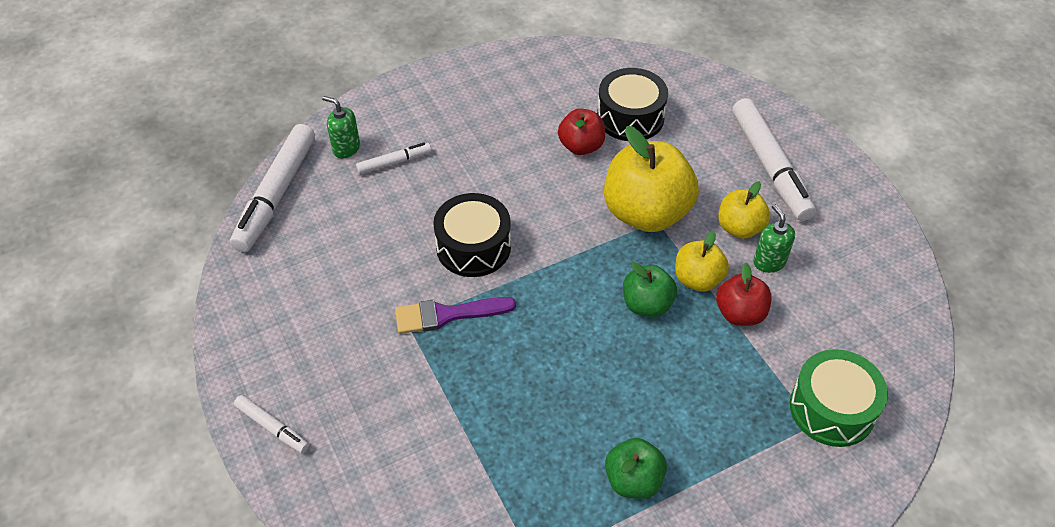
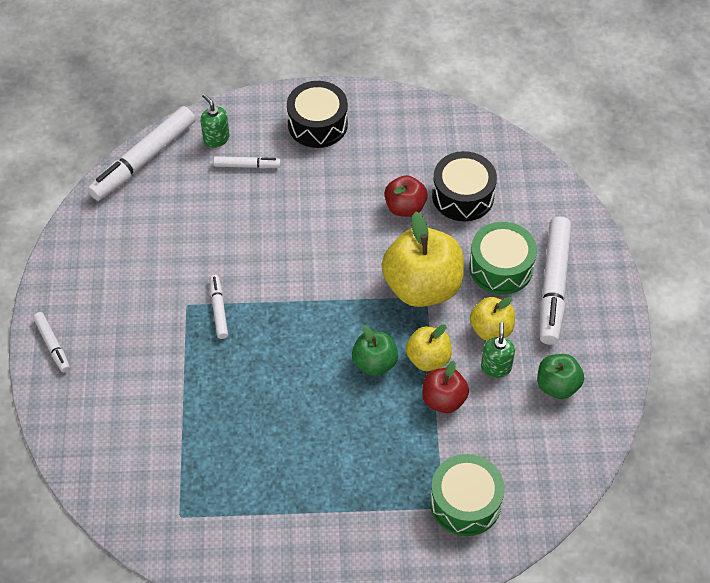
camera: 25 degrees right, 5 degrees up
(447, 315) = (218, 309): purple brush -> white marker
(473, 247) = (269, 262): black drum -> black drum (317, 124)
(633, 480) = (281, 490): green apple -> green apple (557, 385)
(710, 168) = (501, 267): none -> green drum

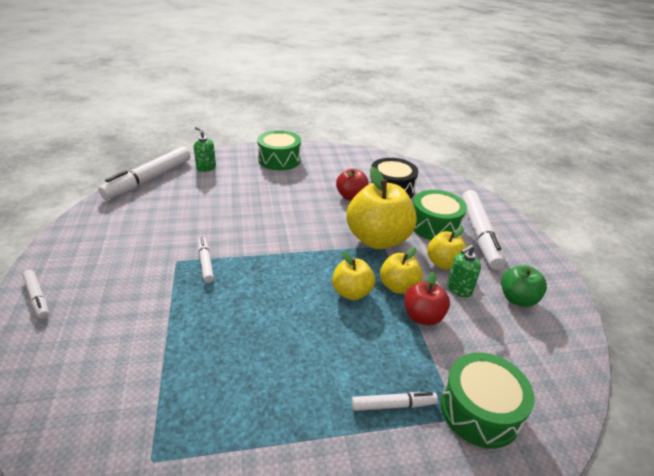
camera: 10 degrees left, 20 degrees down
(247, 165) = (229, 179): white marker -> white marker (393, 405)
(317, 124) = (279, 160): black drum -> green drum
(374, 363) = (351, 292): green apple -> yellow apple
(496, 367) = (459, 289): green soap dispenser -> green soap dispenser turned 120 degrees counterclockwise

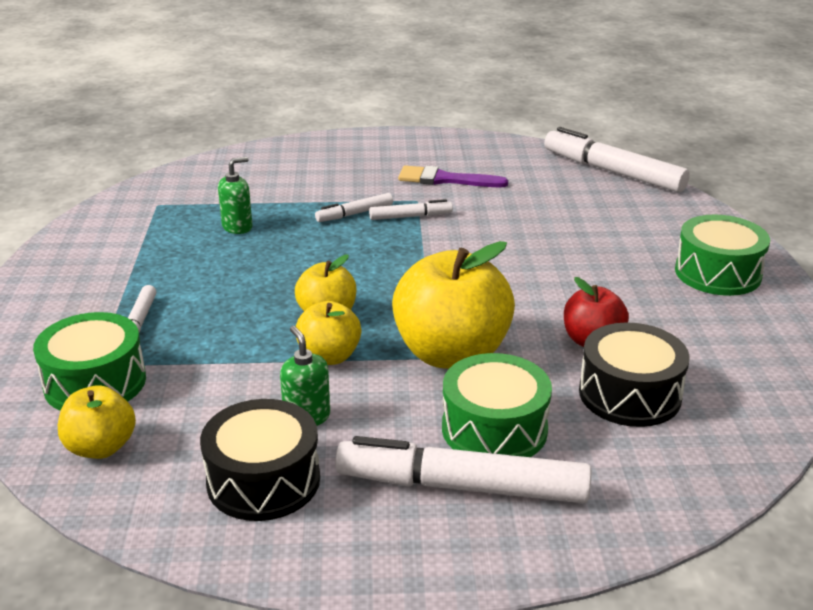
camera: 100 degrees right, 5 degrees down
(37, 297) = (369, 142): white marker -> white marker (354, 214)
(141, 248) = (445, 179): none -> purple brush
(206, 168) = (661, 209): green soap dispenser -> green soap dispenser (237, 227)
(422, 316) = (260, 368): red apple -> none
(443, 263) = (376, 415): yellow apple -> yellow apple (101, 447)
(517, 299) = (263, 480): green apple -> black drum

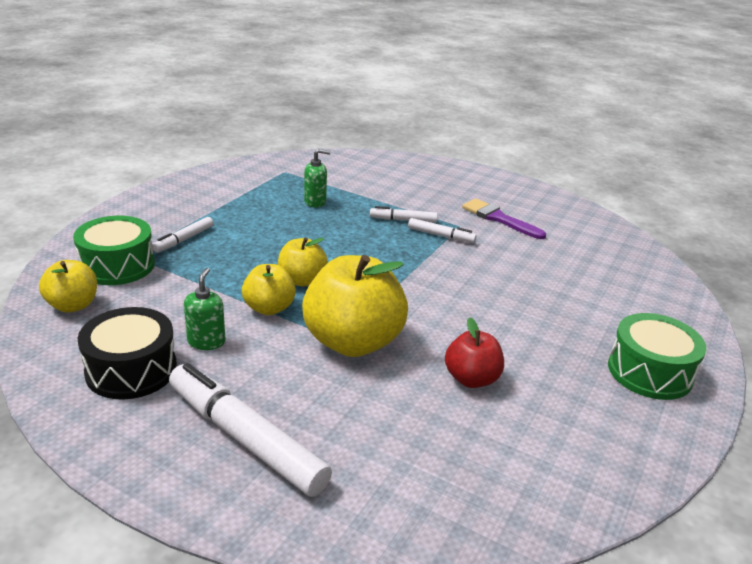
camera: 30 degrees right, 0 degrees up
(494, 429) = (317, 409): green drum -> none
(612, 172) = (648, 258): white marker -> none
(629, 394) = (452, 433): black drum -> none

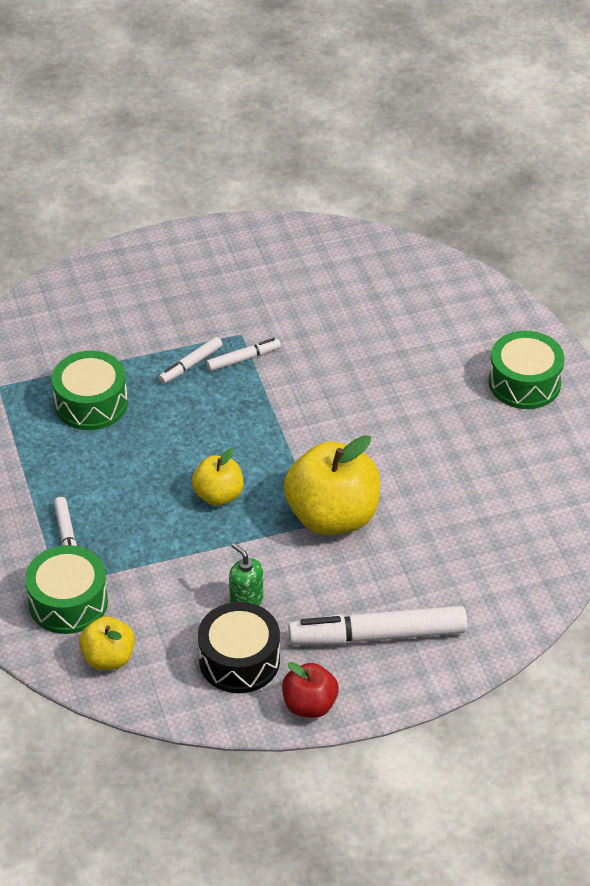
camera: 45 degrees left, 15 degrees up
(269, 308) = (238, 539): yellow apple -> none
(315, 202) = (91, 403): green soap dispenser -> green drum
(471, 379) = (437, 481): red apple -> red apple (309, 705)
(499, 218) = (257, 299): purple brush -> none

